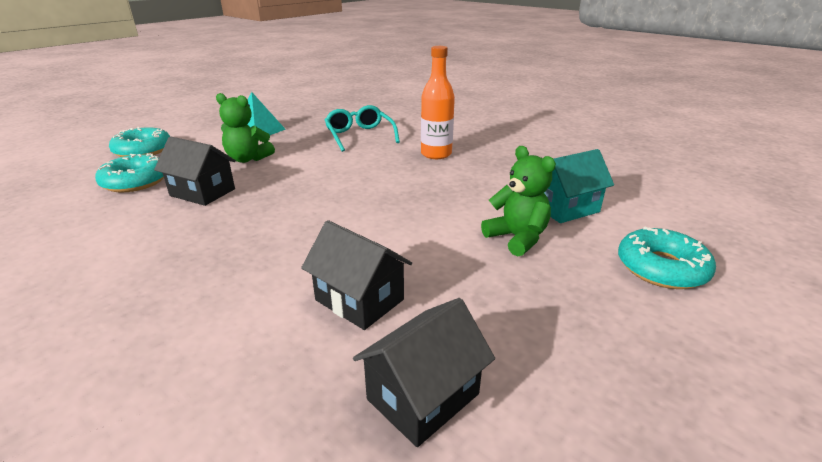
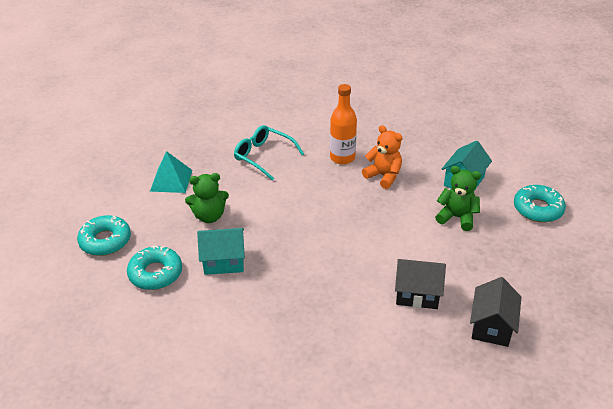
camera: 30 degrees left, 10 degrees up
(203, 192) = (224, 261): black house -> turquoise house
(464, 178) = (383, 176): none -> orange teddy bear

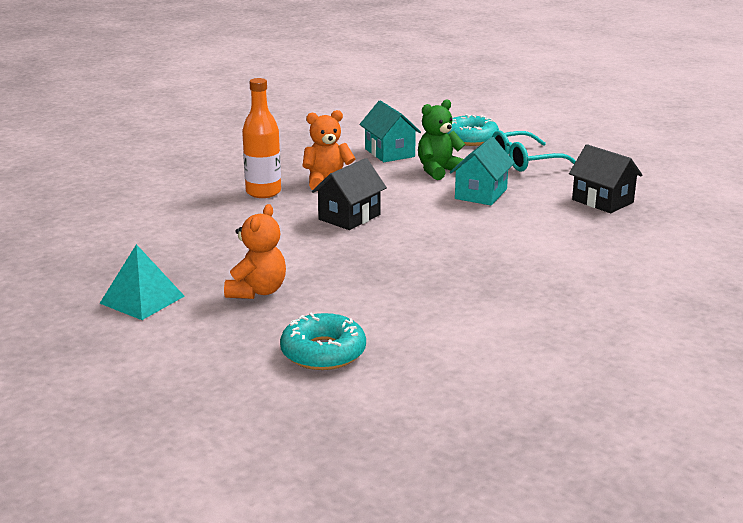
camera: 60 degrees left, 15 degrees down
(105, 241) = (205, 376): turquoise donut -> none
(209, 216) = (257, 291): green teddy bear -> orange teddy bear
(224, 261) = (357, 302): turquoise house -> turquoise house (481, 194)
(263, 156) = (189, 231): turquoise glasses -> turquoise glasses (525, 161)
(417, 294) = (528, 218): black house -> black house (349, 217)

